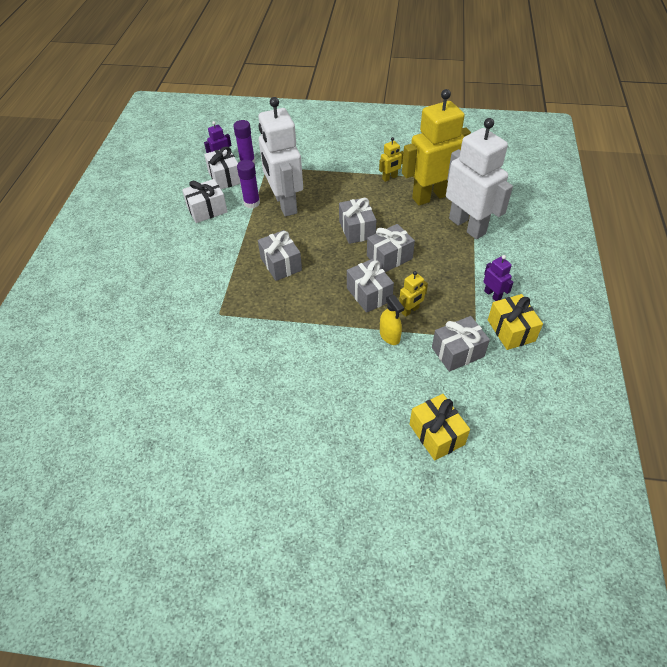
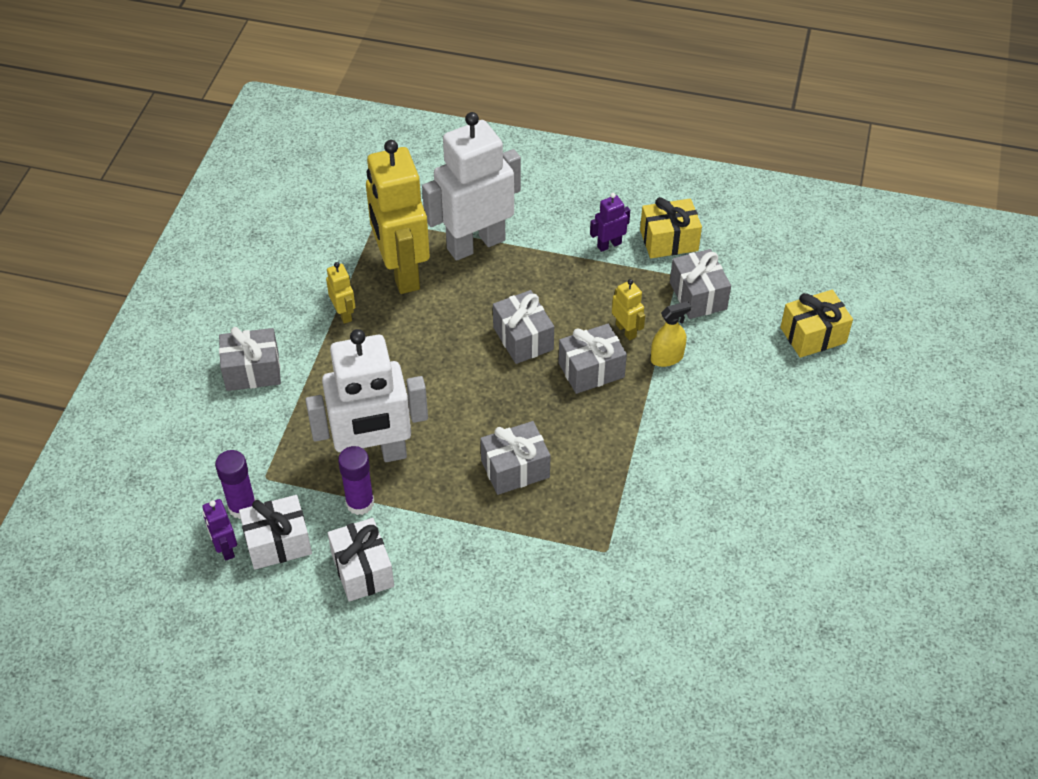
camera: 85 degrees left, 0 degrees up
(357, 229) = (457, 368): grey gift -> grey gift (252, 371)

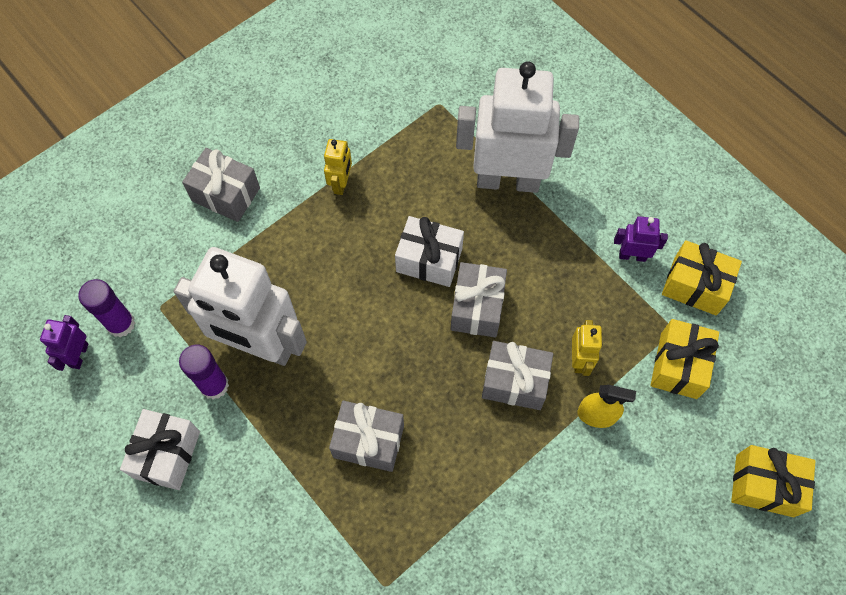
camera: 35 degrees right, 15 degrees up
(278, 543) = (122, 379): white gift -> white gift (429, 260)
(401, 272) = (421, 170): yellow robot -> none
(698, 296) = (678, 365): grey gift -> yellow gift

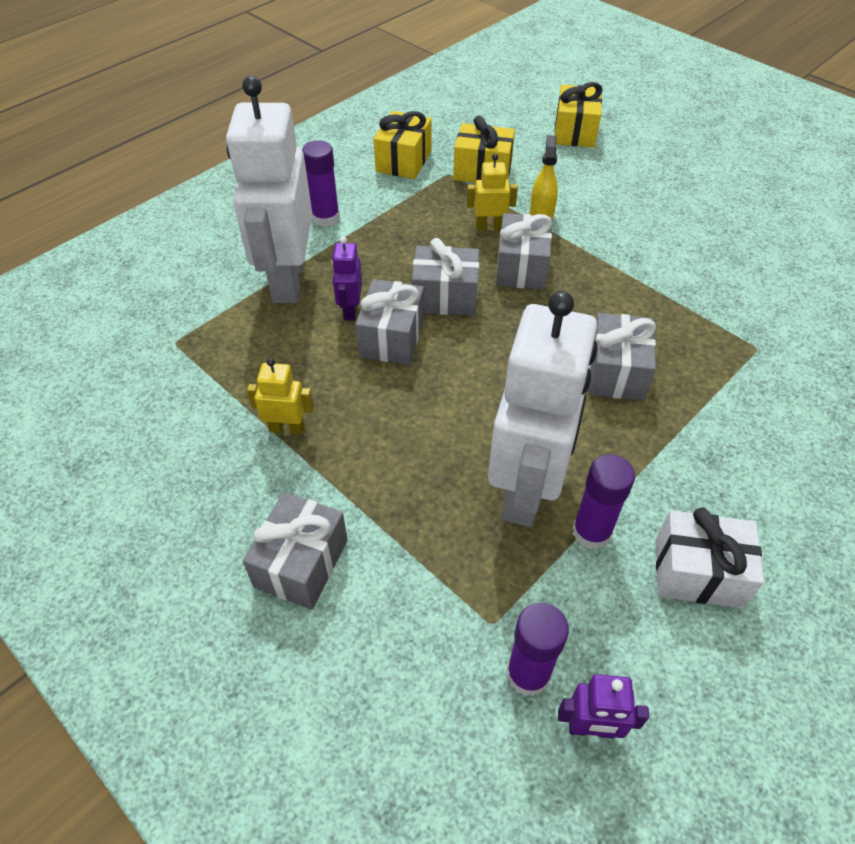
camera: 95 degrees left, 15 degrees down
(429, 260) = (392, 338): white gift -> grey gift
(596, 210) = (326, 218): none -> purple glue stick
(632, 255) = (375, 196): purple robot -> purple robot (350, 310)

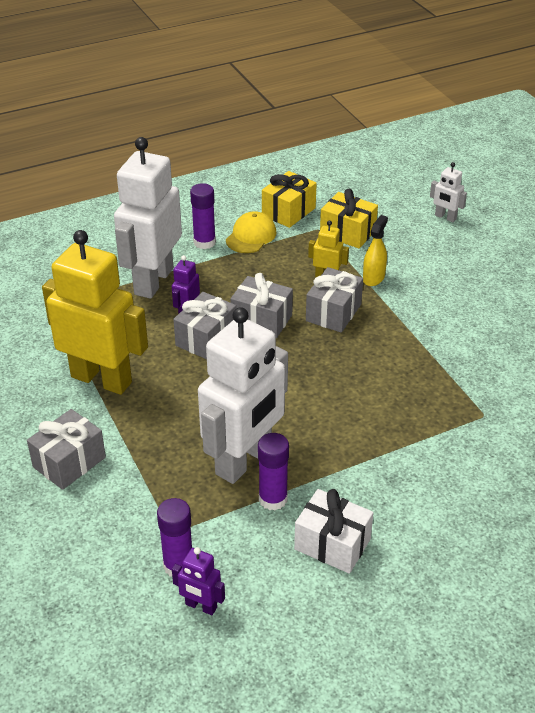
camera: 20 degrees right, 10 degrees down
(287, 428) = (102, 379): yellow robot -> yellow robot, size x2.39
(376, 198) = (251, 236): none -> yellow cap
(574, 132) = (445, 217): yellow gift -> white robot
(616, 372) = (359, 403): grey gift -> none

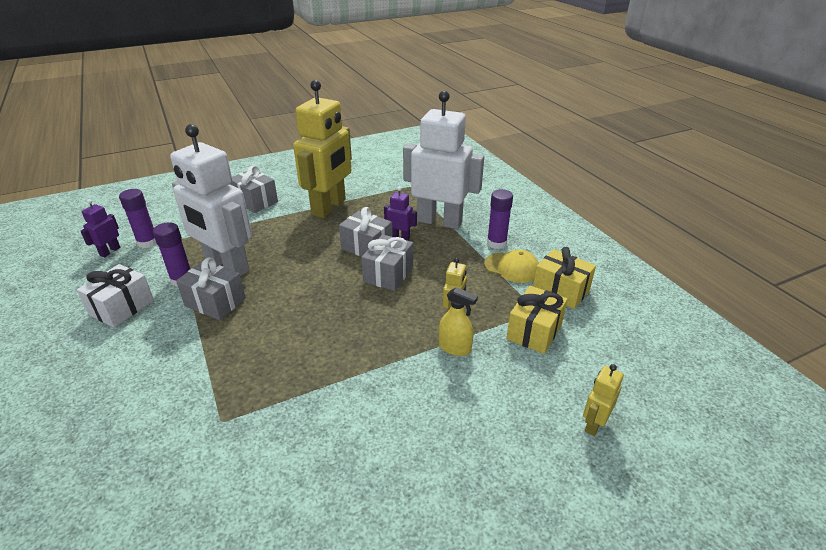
camera: 90 degrees right, 5 degrees down
(333, 312) = (397, 317): grey gift -> grey gift (215, 302)
(445, 217) = (593, 424): white robot -> yellow robot

